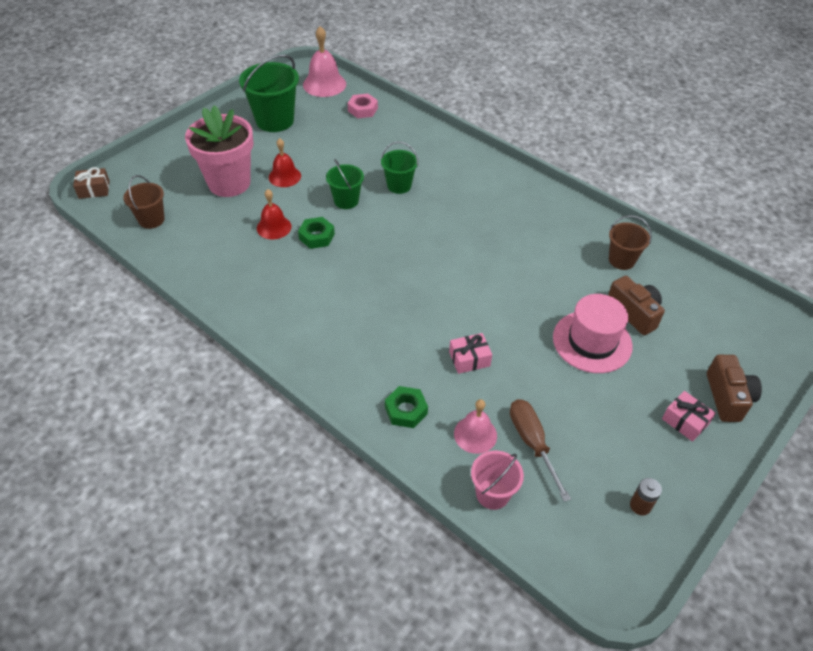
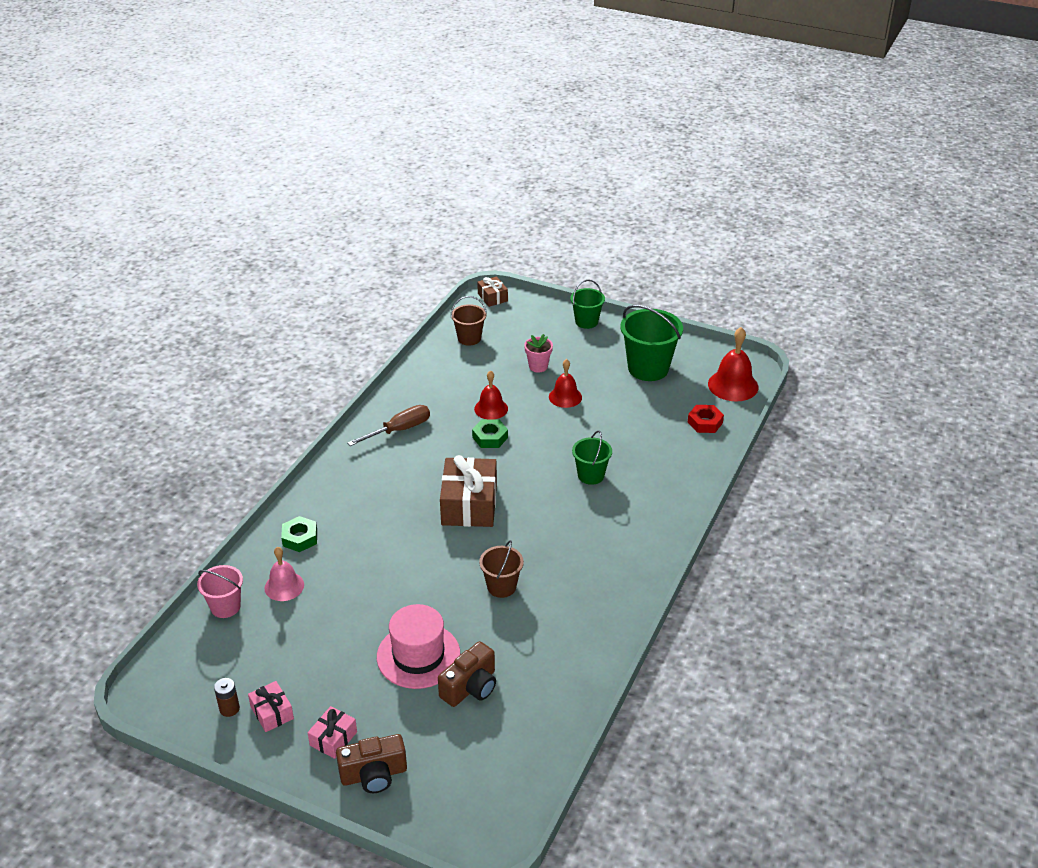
camera: 75 degrees right, 10 degrees down
(229, 183) = (538, 366): pink flower pot -> pink flower pot, size x0.45
(324, 84) = (733, 385): pink bell -> red bell
(346, 201) = (549, 444): green bucket -> green bucket (586, 322)
(362, 109) = (705, 422): pink nut -> red nut
(406, 269) = (469, 505): none -> brown gift
(469, 359) = (369, 568): pink gift -> pink gift (272, 713)
(532, 443) = (283, 625): brown screwdriver -> brown screwdriver (399, 430)
(621, 260) = (550, 670): brown bucket -> brown bucket (501, 587)

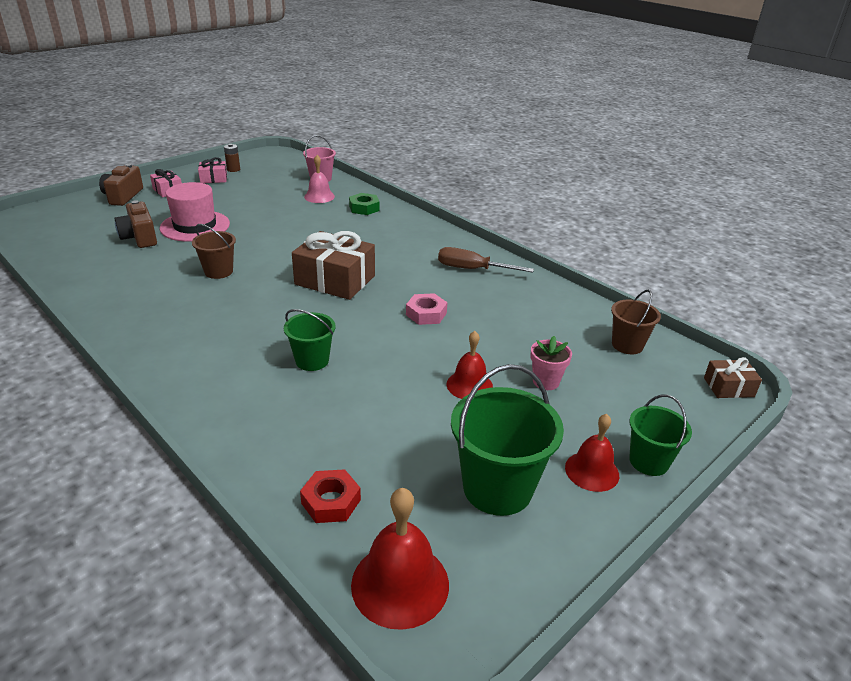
camera: 110 degrees right, 5 degrees down
(399, 430) = (472, 269): brown screwdriver -> brown screwdriver turned 120 degrees clockwise
(490, 437) = (426, 314): green nut -> pink nut
(491, 408) = (476, 326): red bell -> red bell (592, 471)

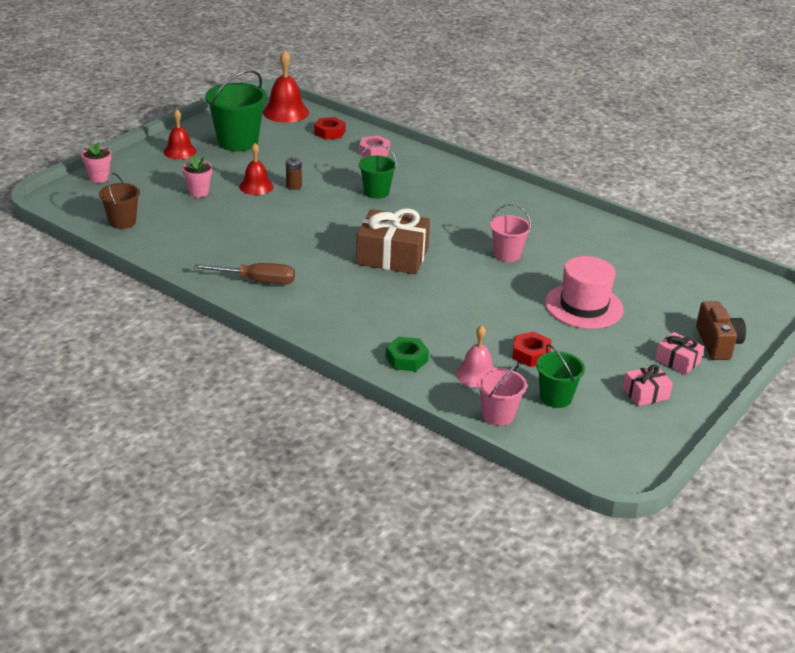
camera: 170 degrees right, 0 degrees up
(139, 237) = (623, 285): brown camera -> none
(218, 271) = (507, 254): brown bucket -> pink bucket
(233, 169) = (639, 419): brown battery -> brown battery (294, 186)
(270, 203) = (531, 354): none -> red nut
(426, 314) = (297, 232): pink nut -> pink nut (374, 151)
(649, 461) = (142, 157): green bucket -> green bucket (555, 398)
(693, 421) = (99, 178): none -> pink flower pot
(728, 387) = (56, 199): brown gift -> none

